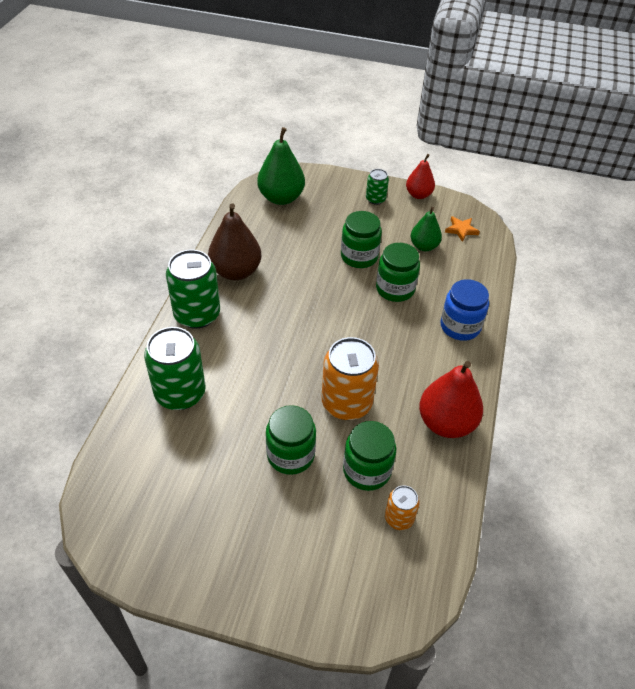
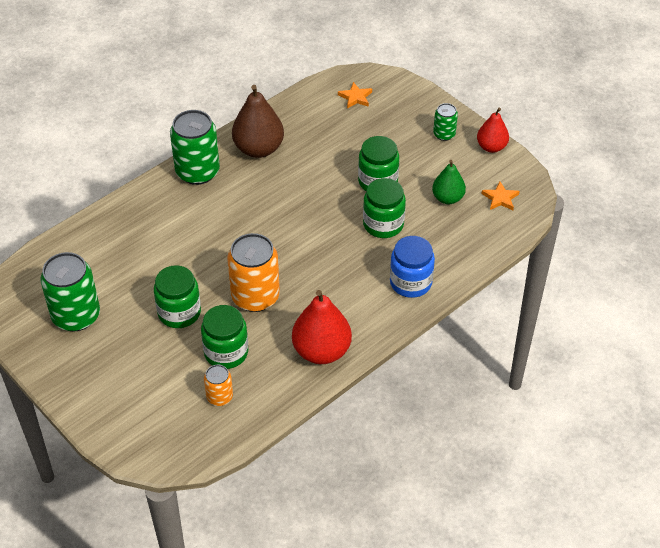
camera: 35 degrees right, 0 degrees up
(180, 393) = (136, 228): green can -> green can (76, 316)
(281, 198) = (355, 97): green pear -> orange star

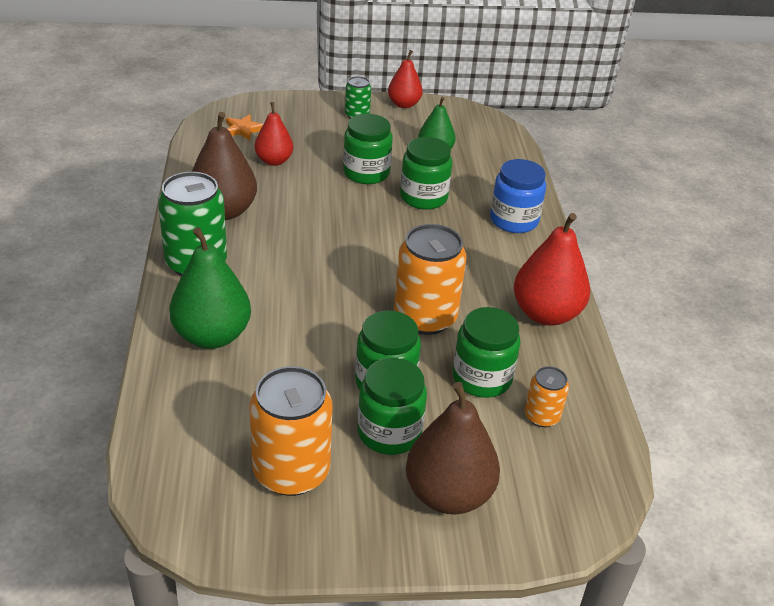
camera: 55 degrees left, 10 degrees down
(76, 316) = (291, 471): green can -> orange can
(118, 388) = (448, 494): none -> brown pear
(141, 337) = (389, 432): none -> green jar
(144, 220) = (212, 336): none -> green pear
(338, 133) = (274, 161): none -> red pear
(500, 198) = (468, 130): orange star -> none

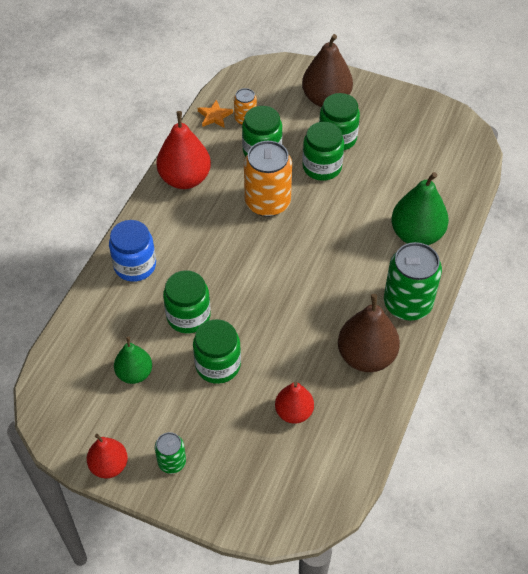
camera: 150 degrees left, 15 degrees up
(243, 129) = (302, 477): orange star -> orange star (214, 116)
(291, 471) = (402, 135): orange can -> none

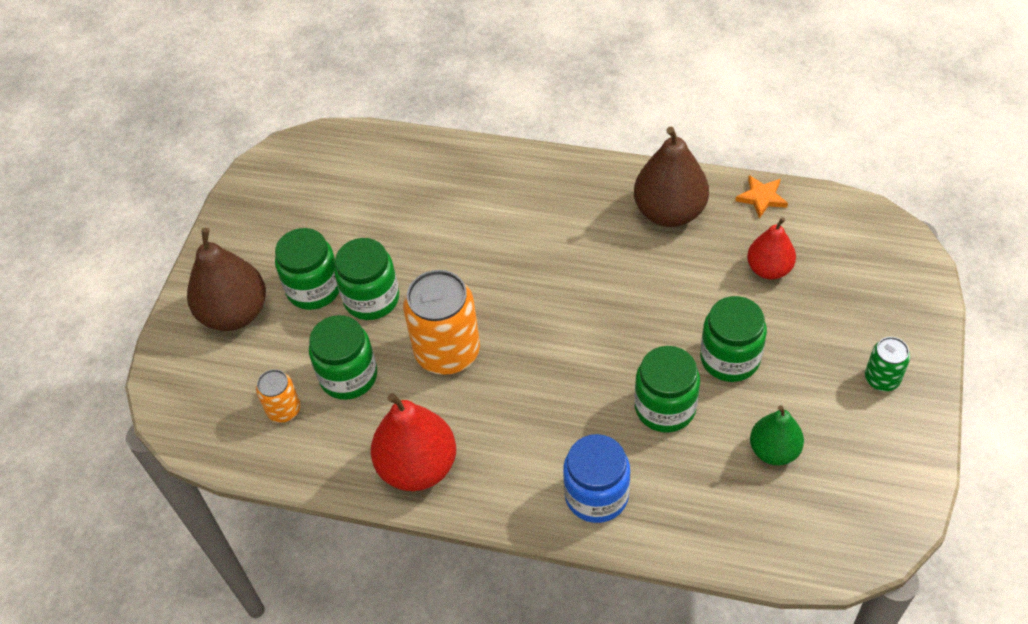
camera: 95 degrees left, 0 degrees up
(109, 465) = (914, 446): red pear -> none
(214, 116) = (280, 453): orange star -> orange star (761, 198)
(407, 304) = (583, 182): green can -> none
(416, 235) = (474, 185): green pear -> none

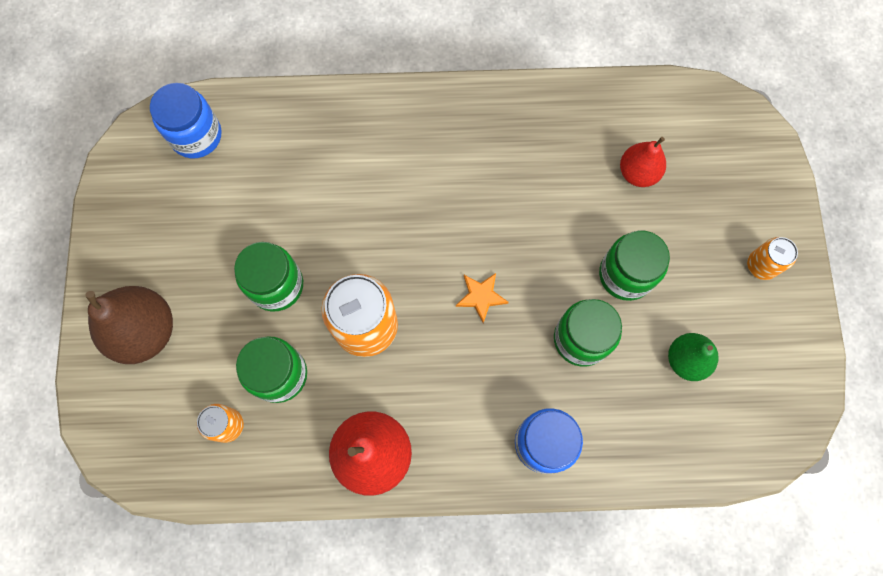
camera: 20 degrees left, 20 degrees up
(314, 288) = (216, 286): green jar -> none
(339, 160) = (196, 136): none -> blue jar
(669, 212) = (533, 130): brown pear -> none
(761, 198) = (613, 97): orange star -> orange star (481, 297)
(882, 378) = (761, 265): green can -> orange can

